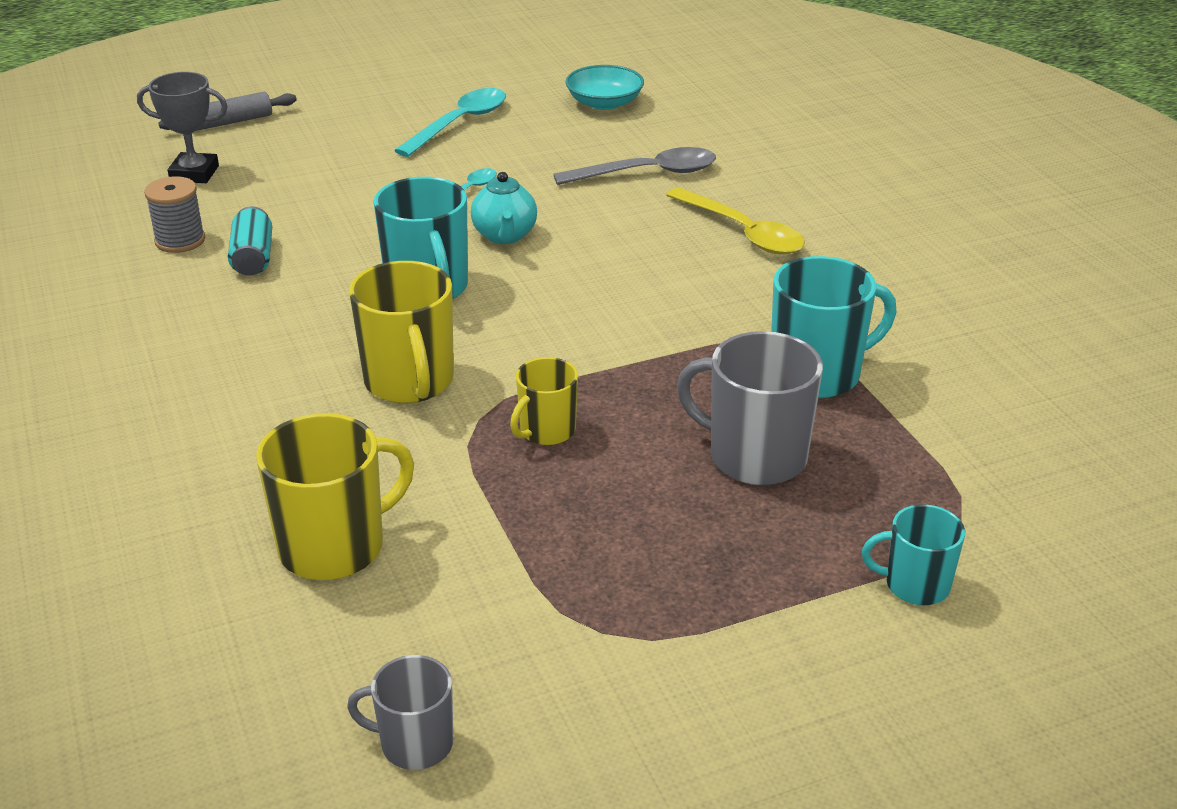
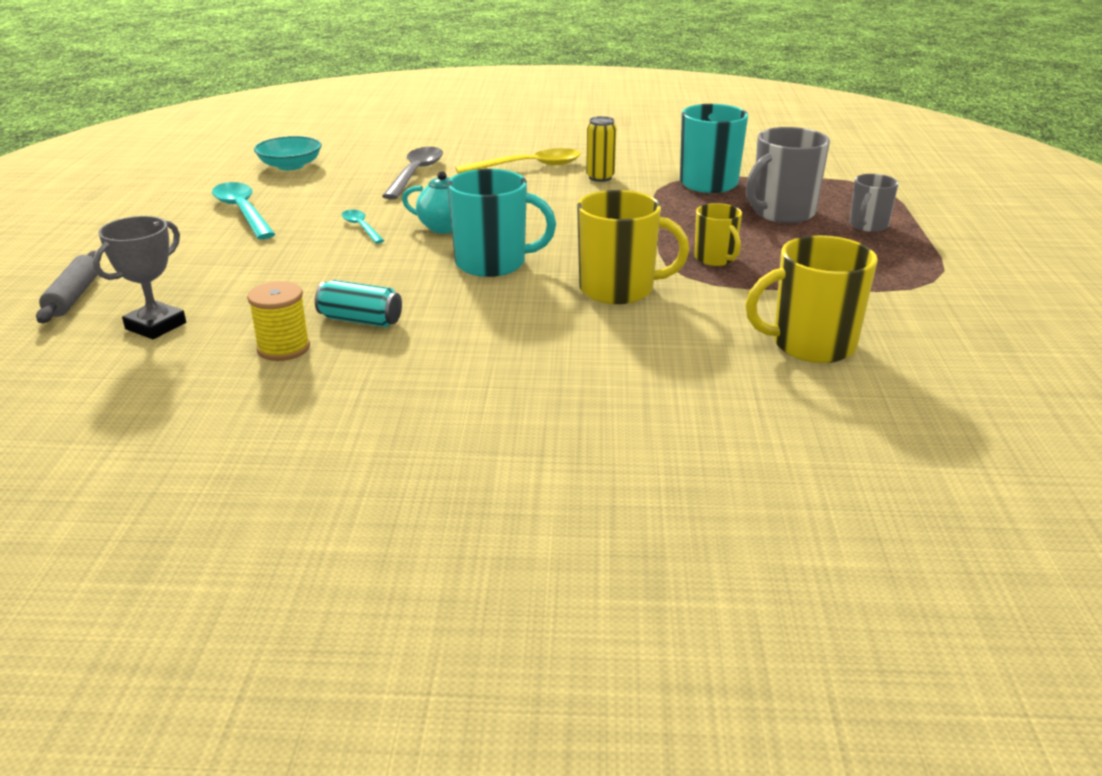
camera: 65 degrees left, 5 degrees down
(180, 240) = (283, 348): grey spool -> yellow spool
(335, 546) = (811, 345): yellow mug -> yellow mug turned 90 degrees counterclockwise
(414, 743) = (1027, 350): grey mug -> grey mug (868, 225)
(754, 289) = (600, 177): none -> yellow can
(915, 585) = (917, 204): turquoise mug -> none

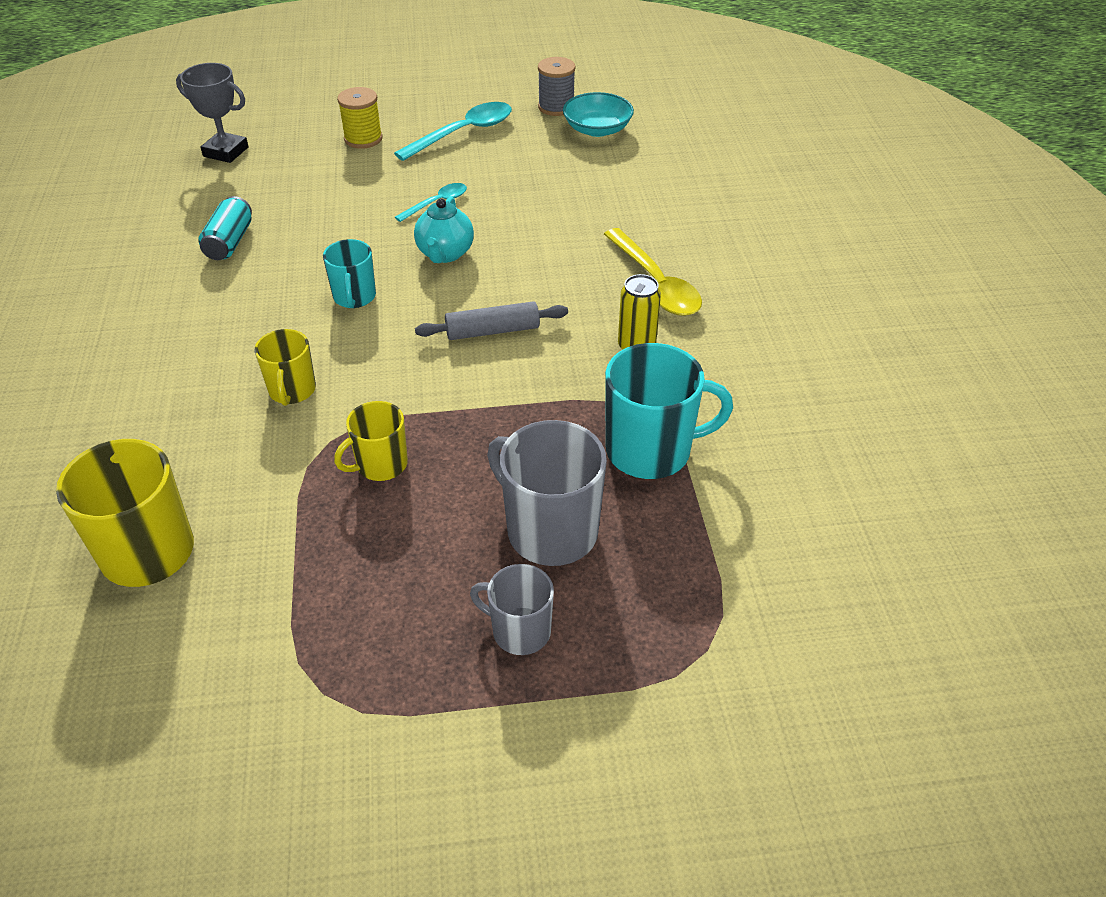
camera: 80 degrees right, 15 degrees up
(73, 296) = (279, 106): grey rolling pin -> grey rolling pin (492, 331)
(234, 176) = (556, 107): none -> grey spool
(283, 348) = (181, 216): yellow spool -> yellow spool (363, 139)
(416, 174) = (600, 208): grey spoon -> none
(493, 263) = (354, 297): turquoise mug -> turquoise mug, size x0.59
(619, 290) = (292, 391): yellow mug -> yellow mug, size x0.59

